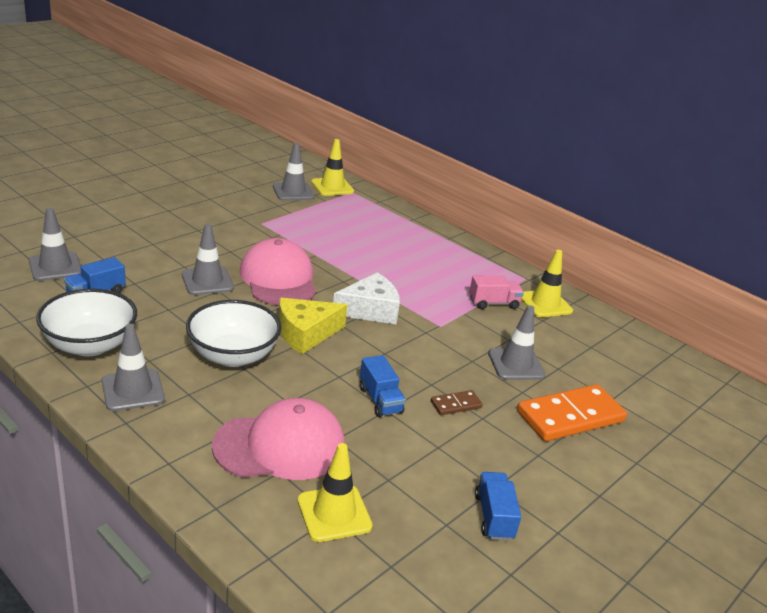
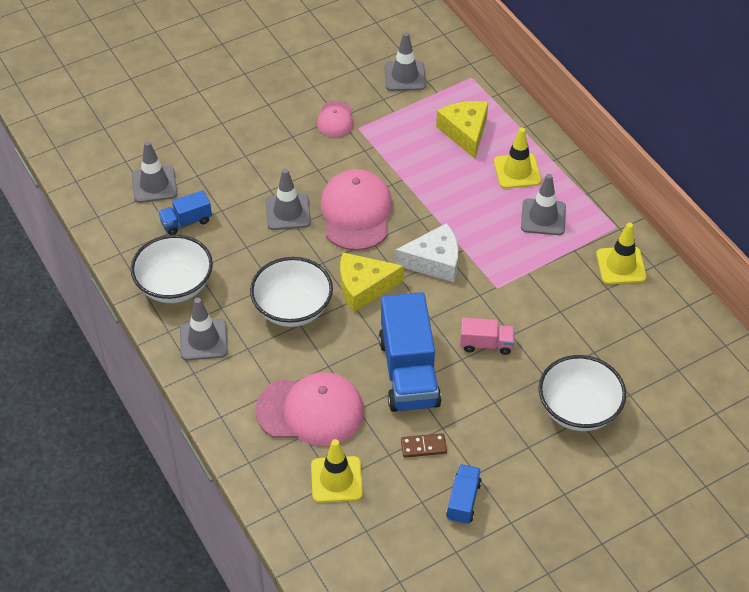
camera: 20 degrees right, 20 degrees up
(237, 218) = (335, 119): none -> pink cap
(332, 187) = (451, 68): yellow traffic cone -> yellow traffic cone (517, 171)
(361, 224) = (465, 132): none -> yellow cheese
(380, 400) = (408, 372): blue truck -> blue truck, size x2.04
(456, 404) = (475, 384): brown domino -> brown domino (423, 446)
(493, 303) = (565, 261): pink truck -> pink truck (486, 344)
(516, 364) = (553, 343): grey traffic cone -> grey traffic cone (543, 217)
(570, 416) = (578, 410): orange domino -> white bowl

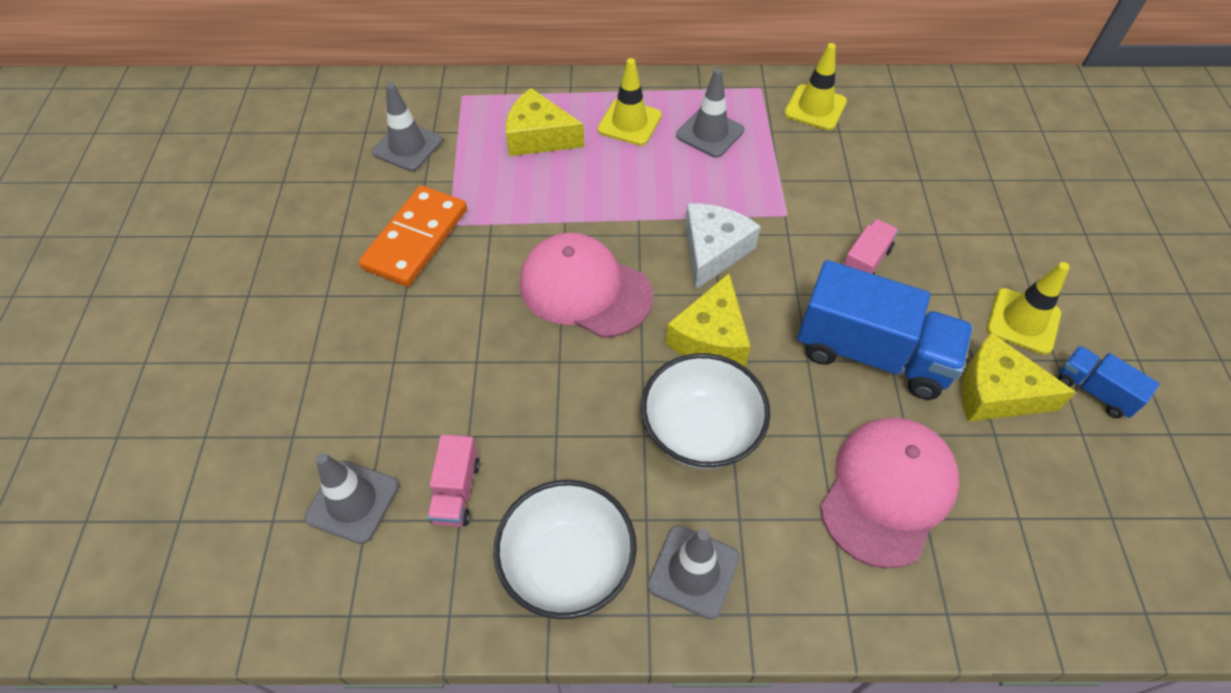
camera: 60 degrees left, 5 degrees up
(186, 222) = (456, 491): blue truck -> pink truck
(288, 212) = (530, 359): grey traffic cone -> none
(335, 119) = (416, 239): pink cap -> orange domino
(336, 479) = (1017, 514): yellow traffic cone -> yellow traffic cone (1023, 321)
(423, 446) = (996, 392): brown domino -> yellow cheese
(578, 410) = (996, 228): white bowl -> none

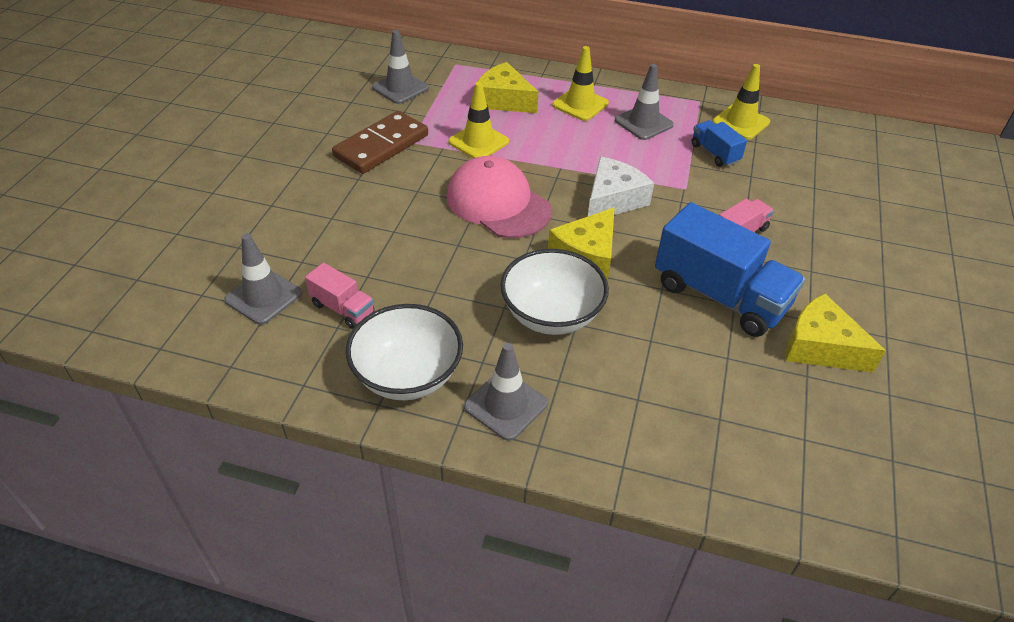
camera: 15 degrees right, 10 degrees down
(416, 239) = (381, 146): orange domino -> brown domino
(456, 491) = (342, 308): pink truck -> pink truck turned 75 degrees counterclockwise
(887, 491) = (693, 392): pink cap -> none
(1023, 321) = (866, 303): yellow traffic cone -> yellow traffic cone (478, 142)
(1094, 391) = (913, 366): blue truck -> blue truck (715, 153)

